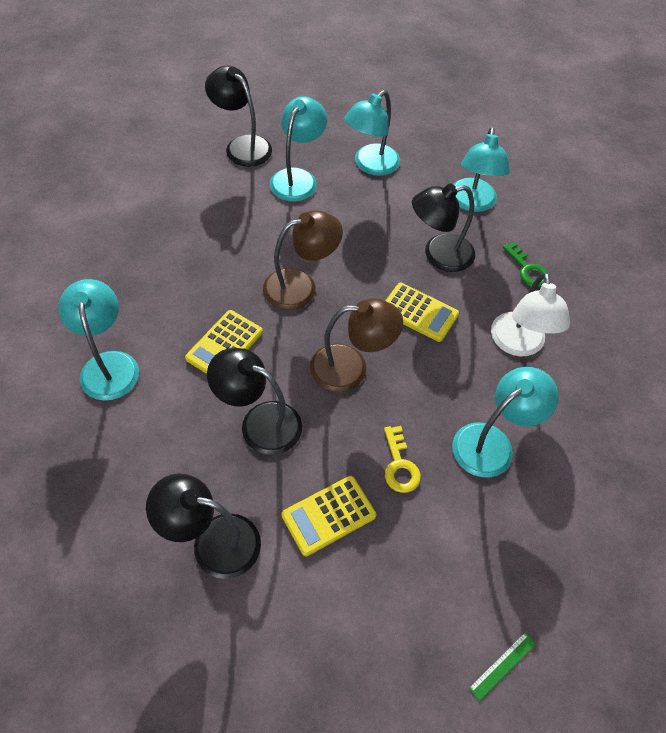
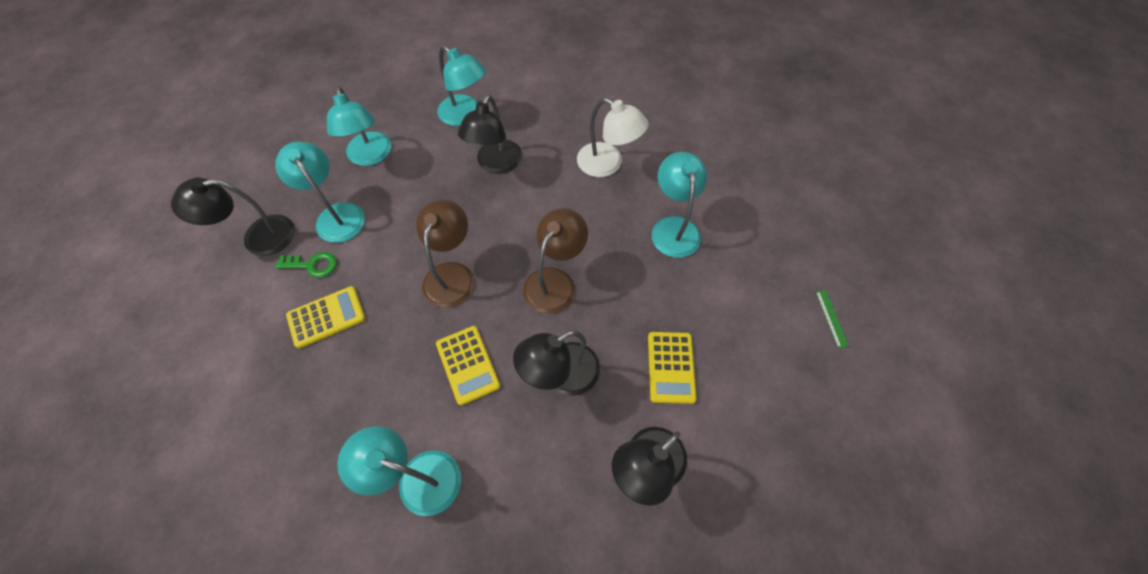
camera: 55 degrees left, 5 degrees up
(399, 465) = (657, 295): yellow key -> none
(419, 312) = (538, 207): yellow calculator -> yellow calculator (326, 317)
(527, 269) = (550, 120): green key -> green key (312, 265)

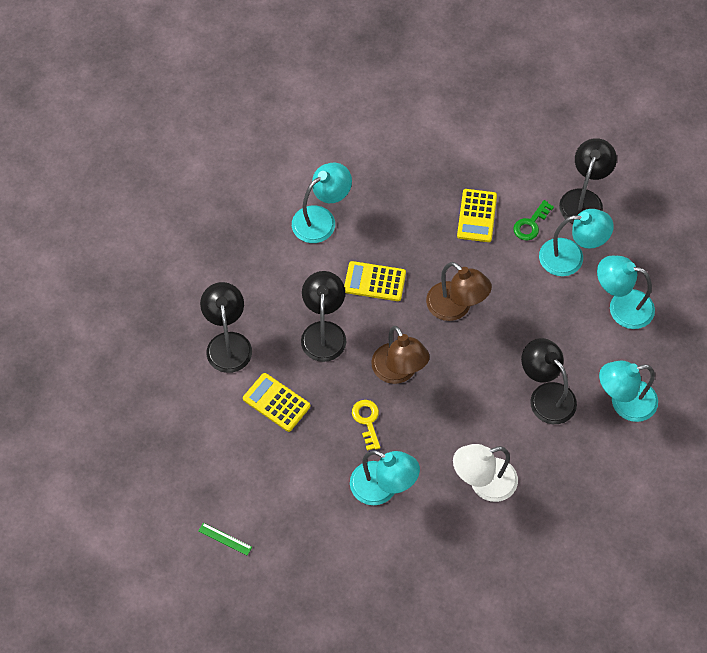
camera: 125 degrees right, 0 degrees up
(624, 277) = (367, 421): none -> yellow key

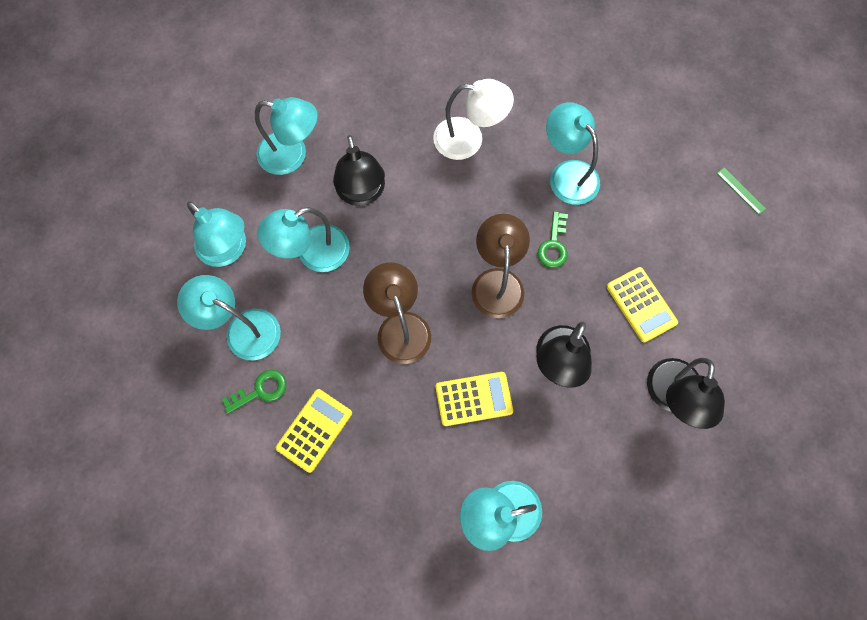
camera: 155 degrees left, 10 degrees up
(367, 421) = (553, 245): yellow key -> green key
(374, 281) = (473, 399): yellow calculator -> yellow calculator turned 45 degrees counterclockwise
(555, 332) = (313, 253): none -> turquoise lamp
(584, 199) = (182, 394): black lamp -> none

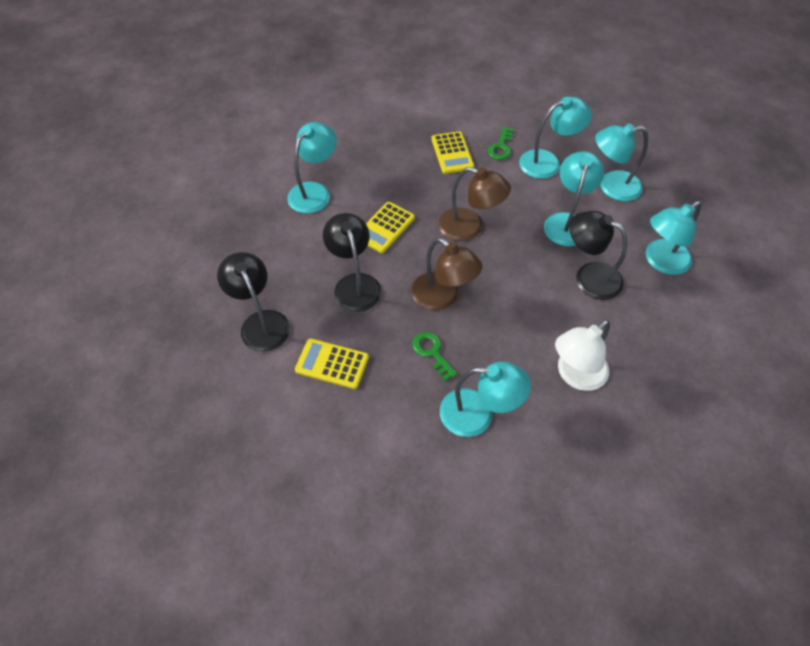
camera: 135 degrees right, 15 degrees down
(741, 191) = (327, 532): green ruler -> none

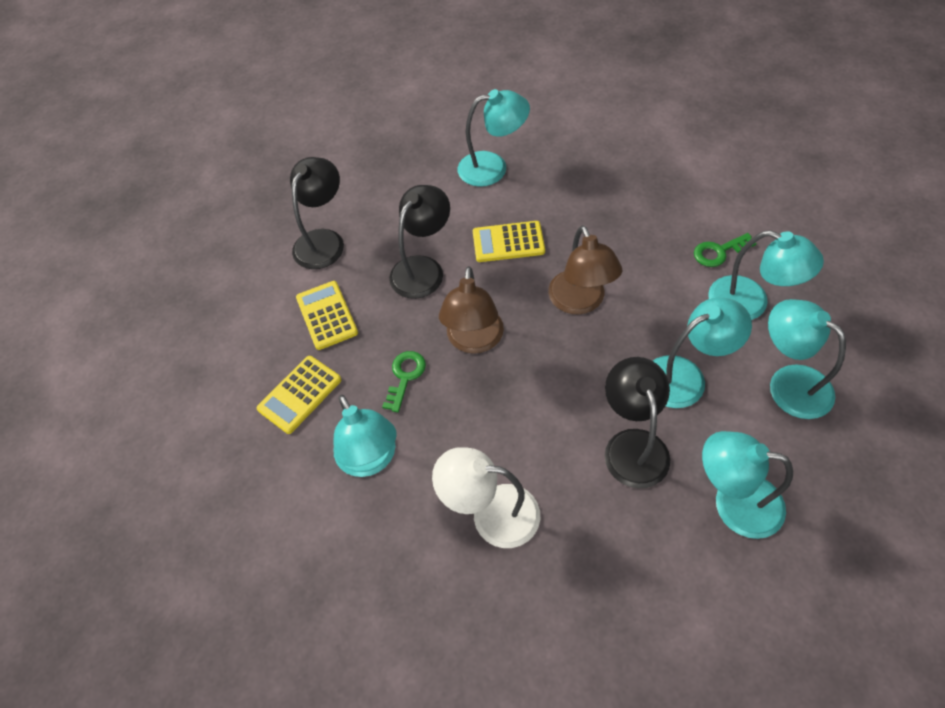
camera: 55 degrees right, 0 degrees up
(452, 153) = (659, 222): yellow calculator -> yellow calculator (300, 394)

